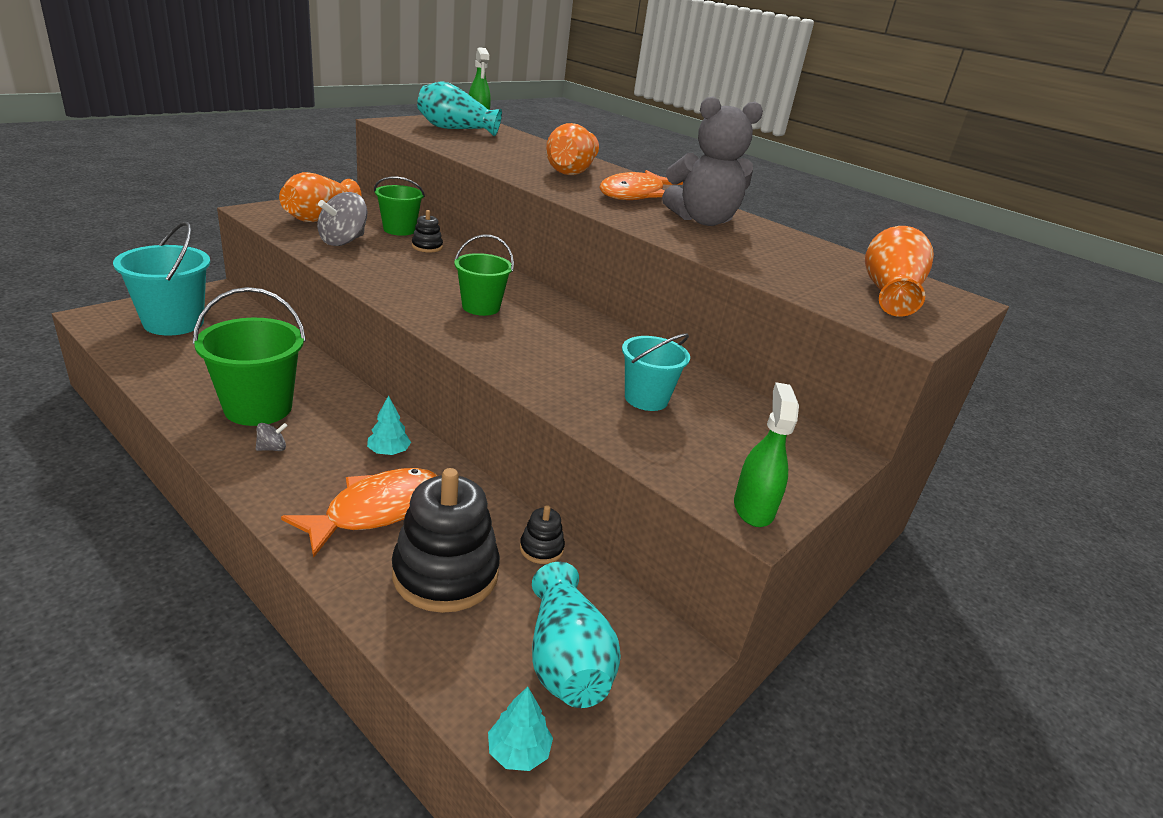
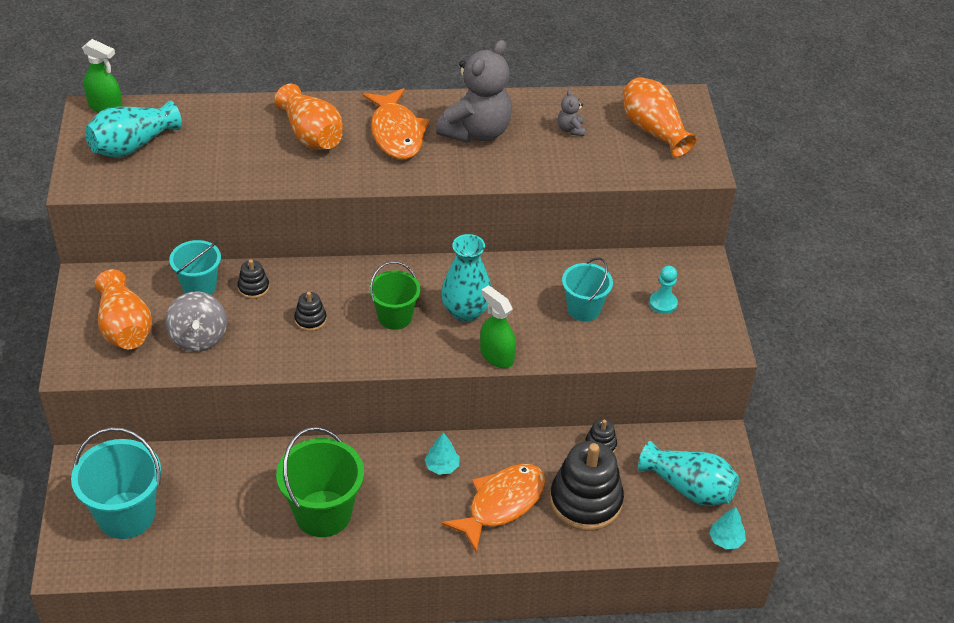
camera: 45 degrees left, 15 degrees up
(272, 448) = (386, 527): grey spinning top -> none
(376, 510) = (501, 504): orange fish -> orange fish turned 45 degrees clockwise
(399, 230) = (199, 286): green bucket -> turquoise bucket
(424, 275) = (310, 320): none -> black stacking toy
(539, 337) = (465, 311): none -> turquoise vase
(739, 447) = (663, 303): none -> turquoise pawn
(753, 508) = (715, 339): green spray bottle -> green spray bottle (496, 356)
(796, 256) = (571, 129): none -> grey teddy bear

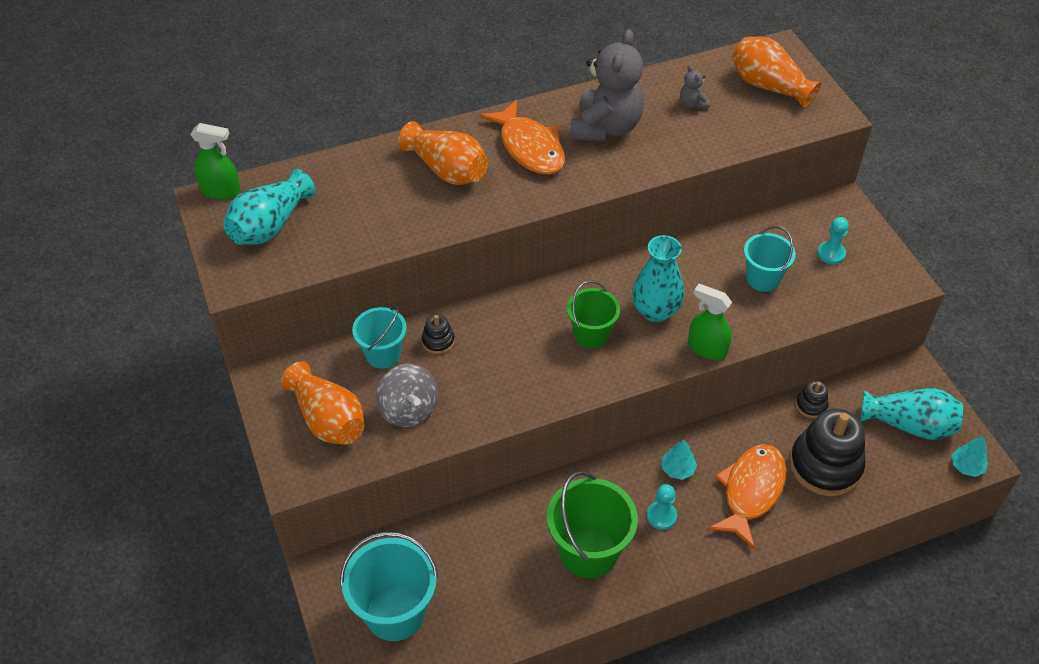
camera: 15 degrees left, 5 degrees up
(310, 320) = (511, 360): black stacking toy -> none
(406, 502) = (661, 516): none -> turquoise pawn

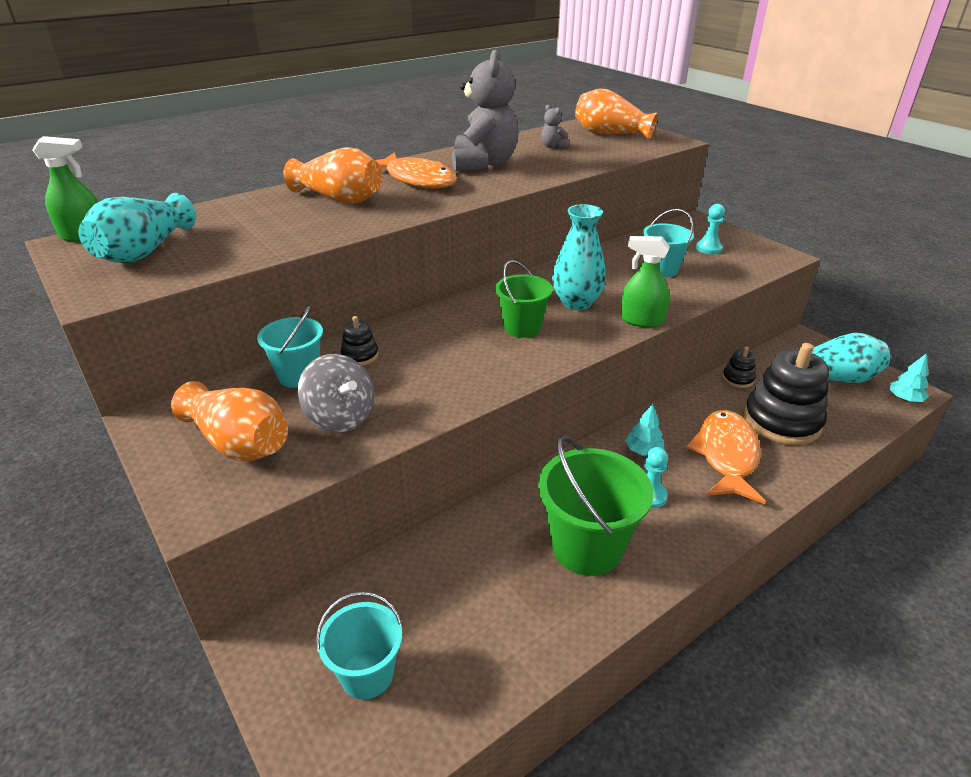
camera: 15 degrees left, 15 degrees down
(395, 612) = (367, 674): turquoise bucket -> turquoise bucket, size x0.63

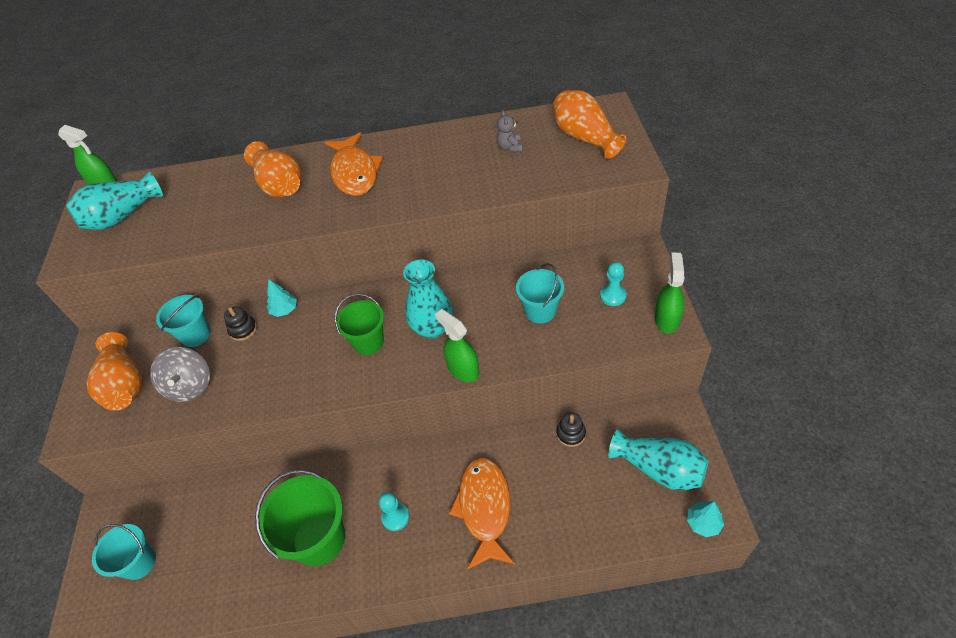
camera: 35 degrees right, 15 degrees up
(484, 164) = (426, 161): grey teddy bear -> none
(643, 451) = (427, 474): turquoise tree -> turquoise tree (284, 310)
(726, 455) = (484, 508): orange fish -> orange fish turned 45 degrees counterclockwise
(767, 251) = (666, 319): none -> green spray bottle
(781, 421) = (563, 495): black stacking toy -> none

